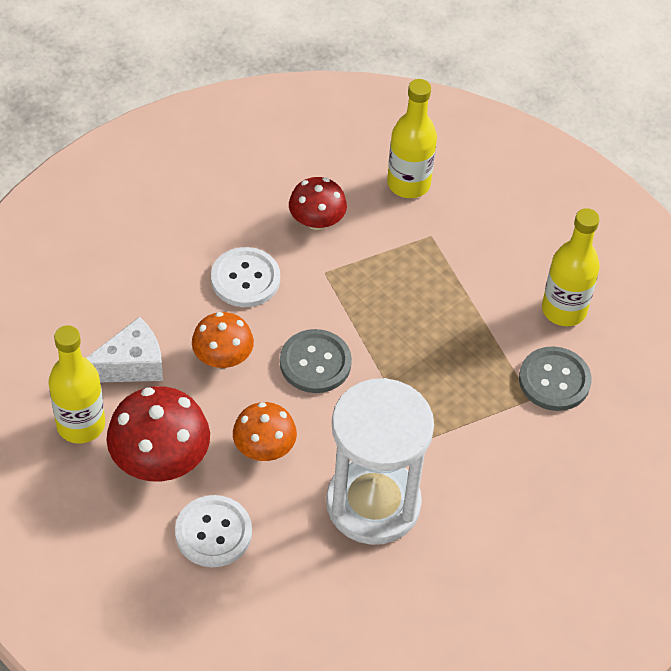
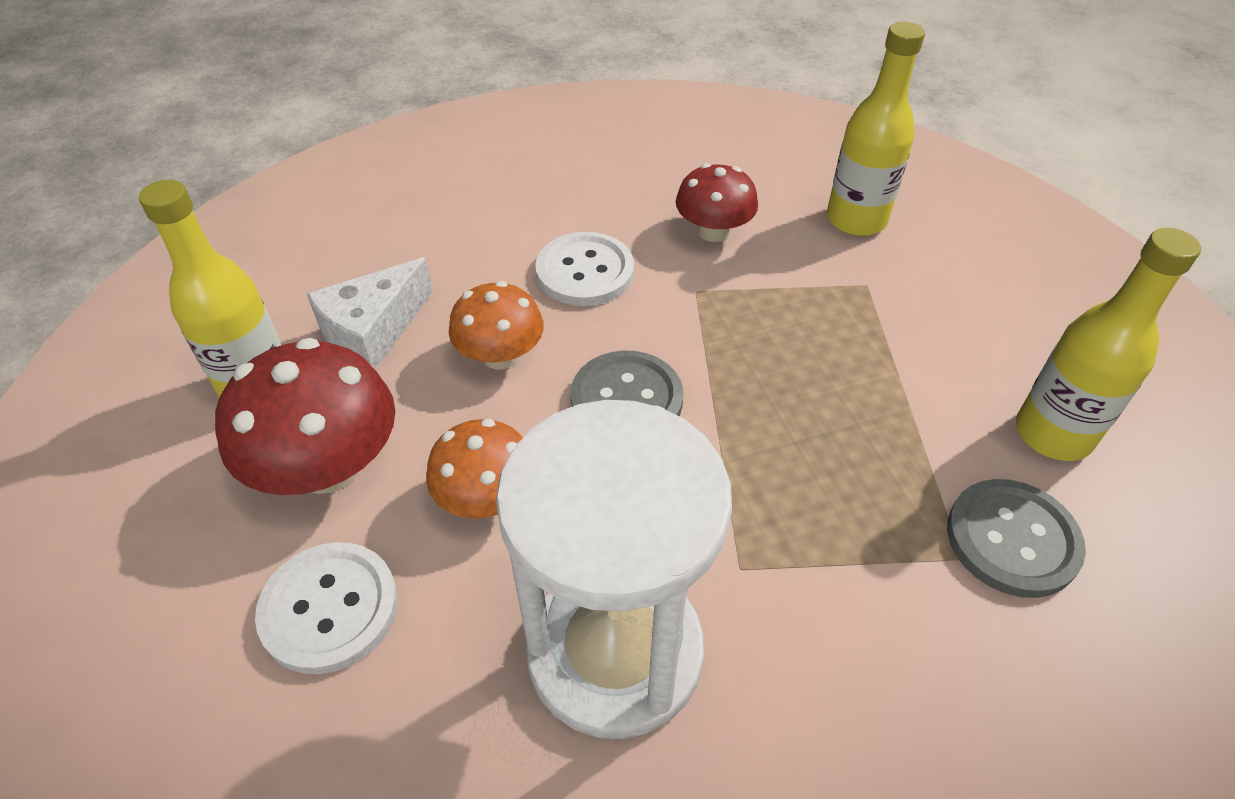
camera: 25 degrees right, 5 degrees down
(130, 365) = (373, 331): white cheese -> white cheese turned 135 degrees clockwise

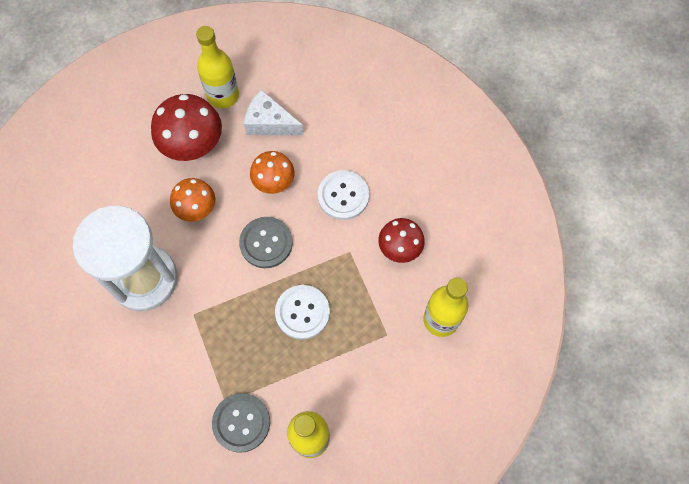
camera: 70 degrees right, 20 degrees up
(329, 608) = (133, 176): white button -> white button (302, 312)

